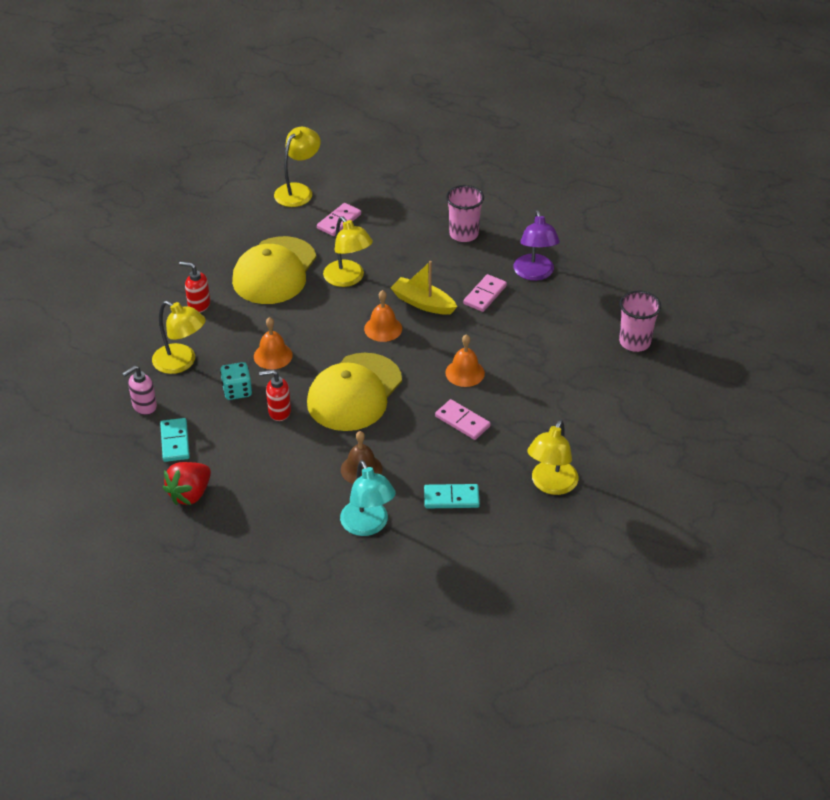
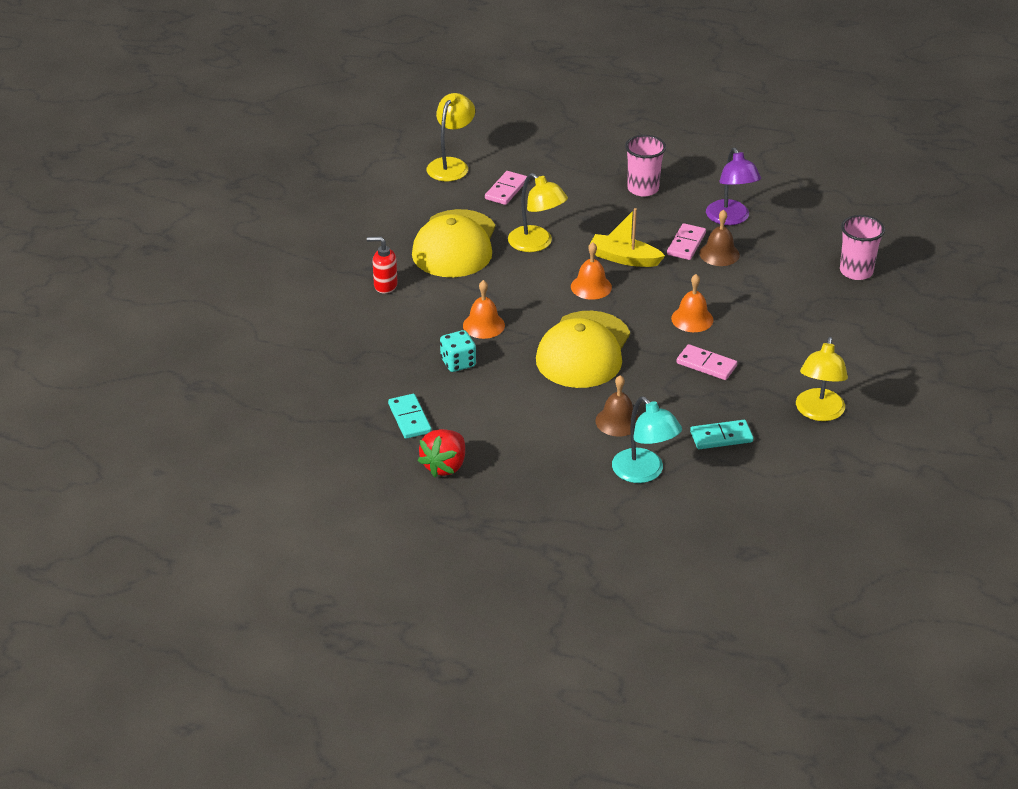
camera: 10 degrees left, 5 degrees down
(144, 407) = (363, 389): pink soap dispenser -> none
(181, 363) = (387, 343): yellow lamp -> none
(279, 412) = (510, 377): red soap dispenser -> none
(512, 309) = (719, 254): none -> brown bell

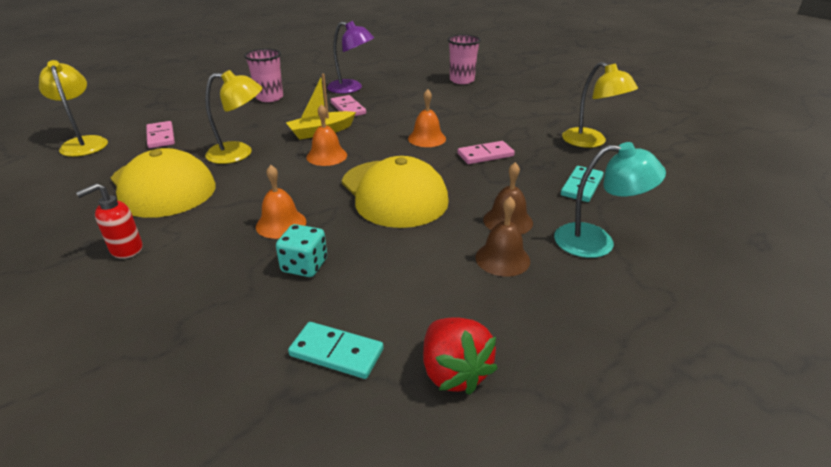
camera: 50 degrees left, 5 degrees down
(719, 254) = (377, 104): brown bell -> brown bell (502, 259)

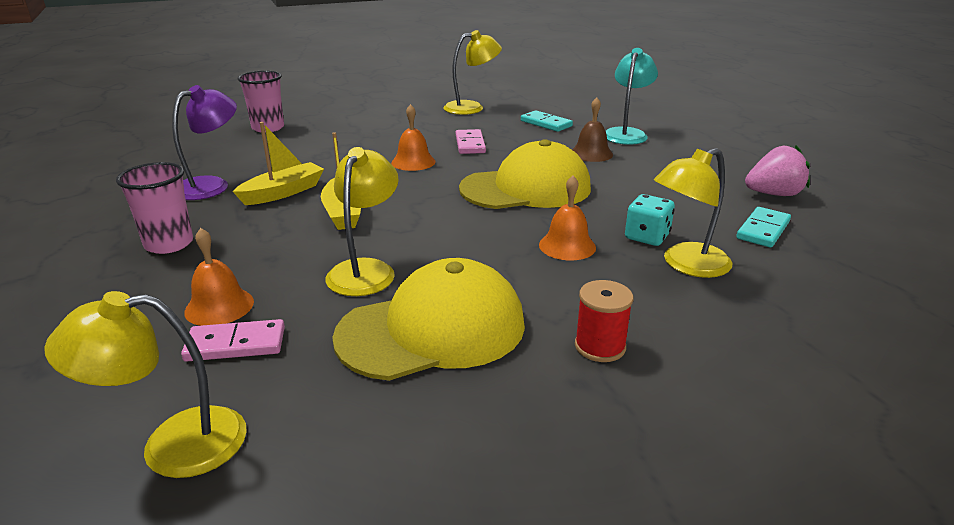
camera: 75 degrees left, 5 degrees down
(126, 249) = (600, 346): red soap dispenser -> red spool
(248, 291) = (686, 265): none -> yellow lamp
(326, 156) = (418, 214): orange bell -> orange bell (219, 306)
(348, 108) = (283, 192): pink domino -> yellow boat
(454, 372) = (773, 194): red strawberry -> pink strawberry
(502, 259) = (644, 163): brown bell -> none

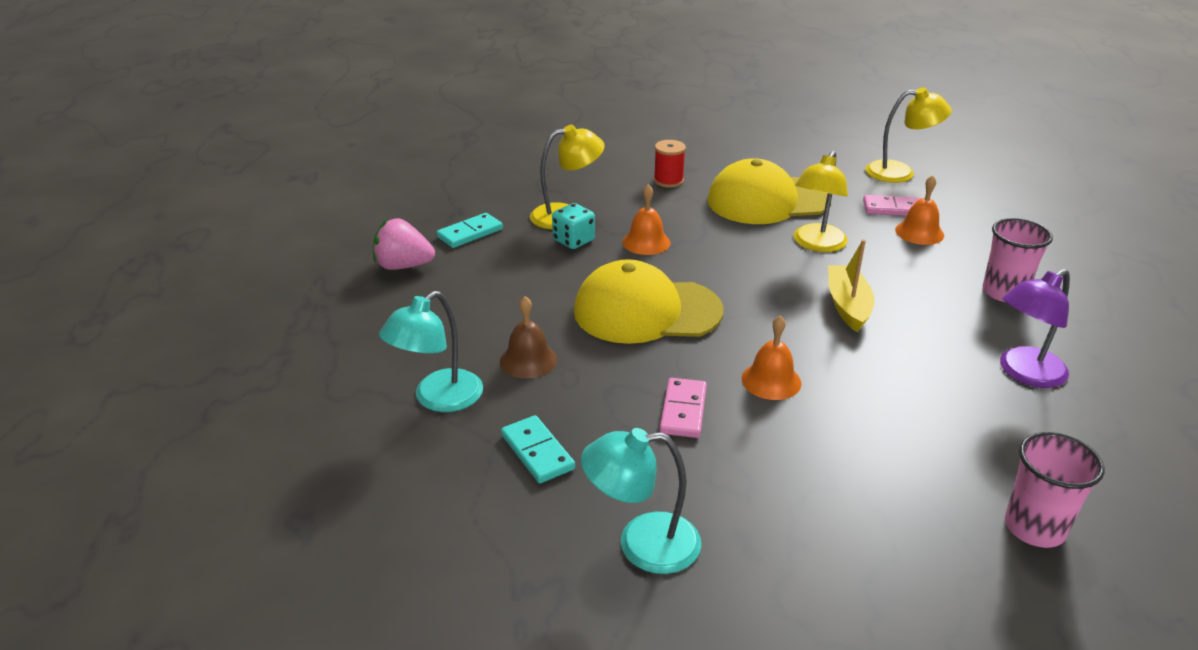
camera: 165 degrees left, 5 degrees up
(283, 192) = (926, 346): yellow boat -> none
(471, 107) = (642, 544): yellow lamp -> turquoise lamp

